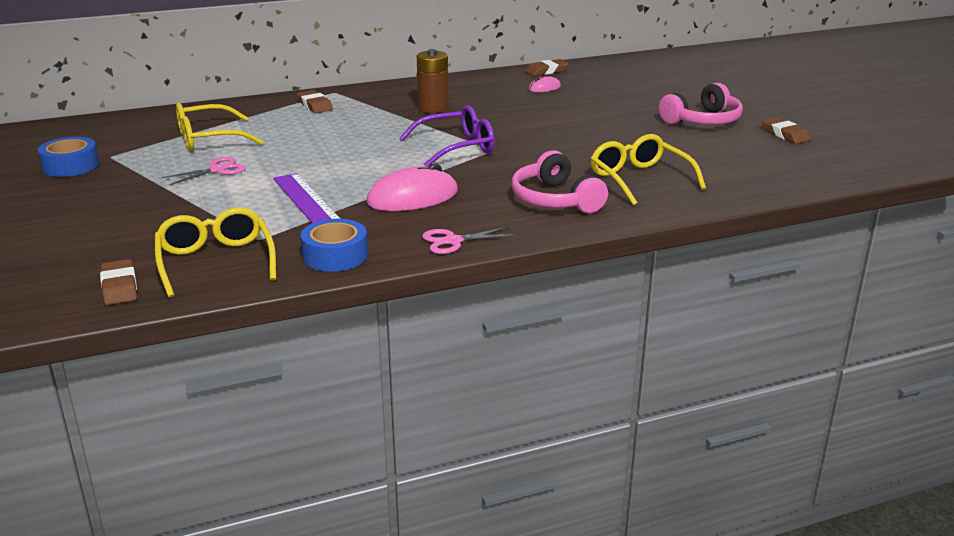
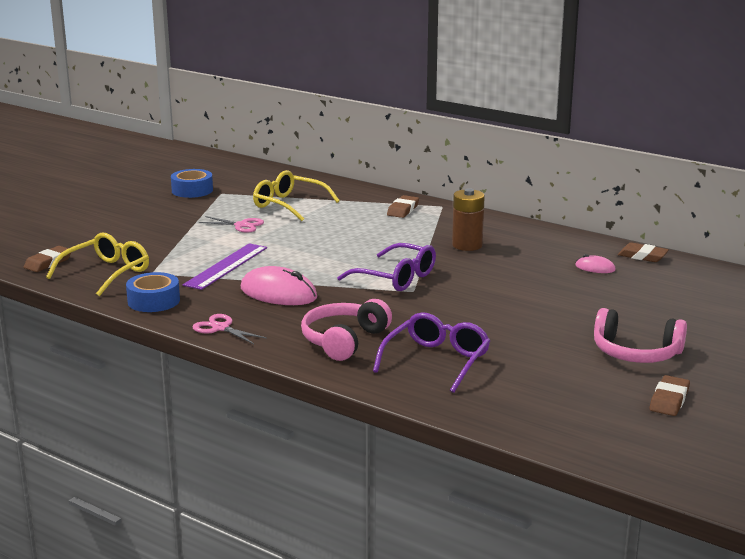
camera: 55 degrees right, 5 degrees down
(639, 179) = (436, 361): yellow glasses -> purple glasses

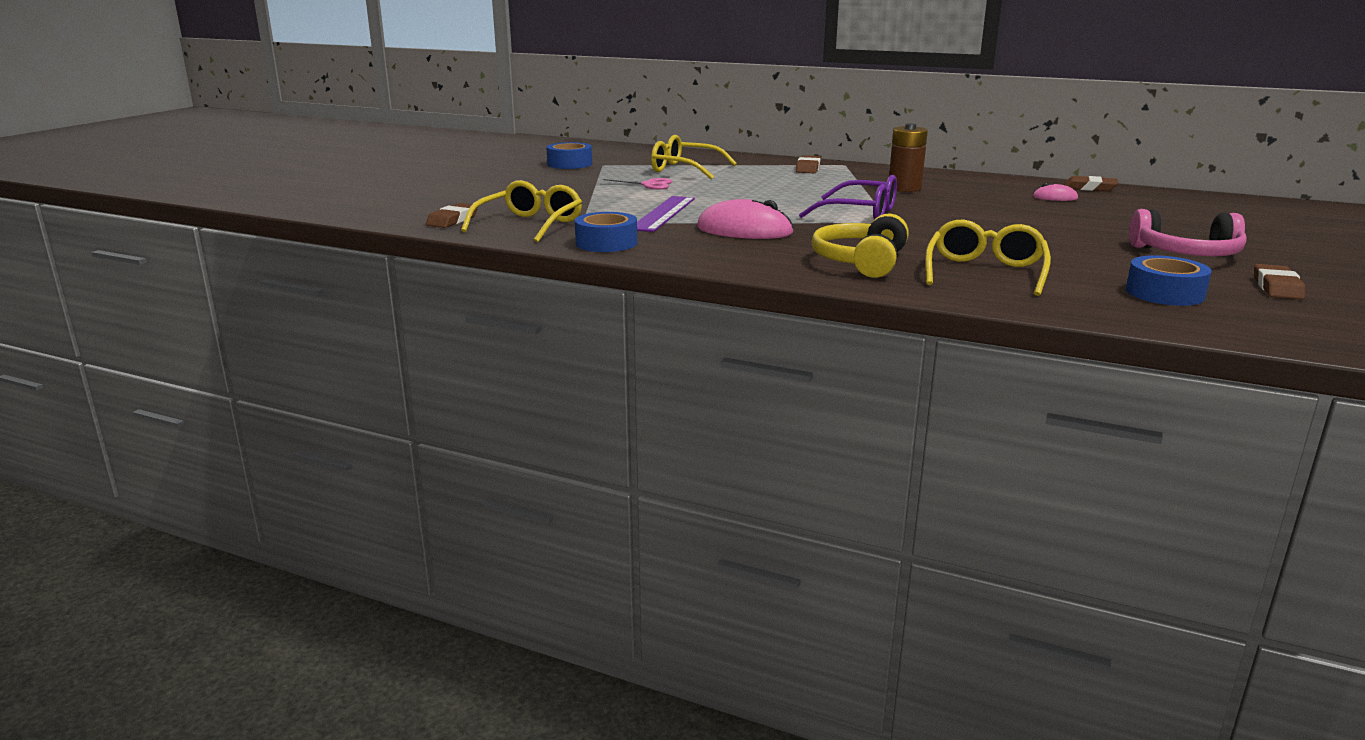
camera: 10 degrees left, 0 degrees up
(220, 328) = (707, 260): pink scissors -> none
(343, 340) = (860, 262): pink headphones -> yellow headphones
(436, 361) = (985, 272): purple glasses -> yellow glasses
(563, 398) = (1164, 293): none -> blue tape

